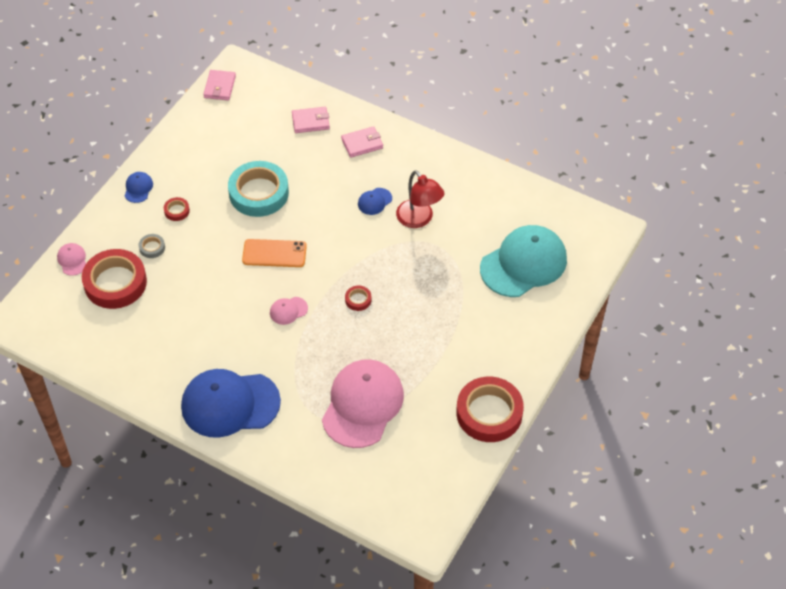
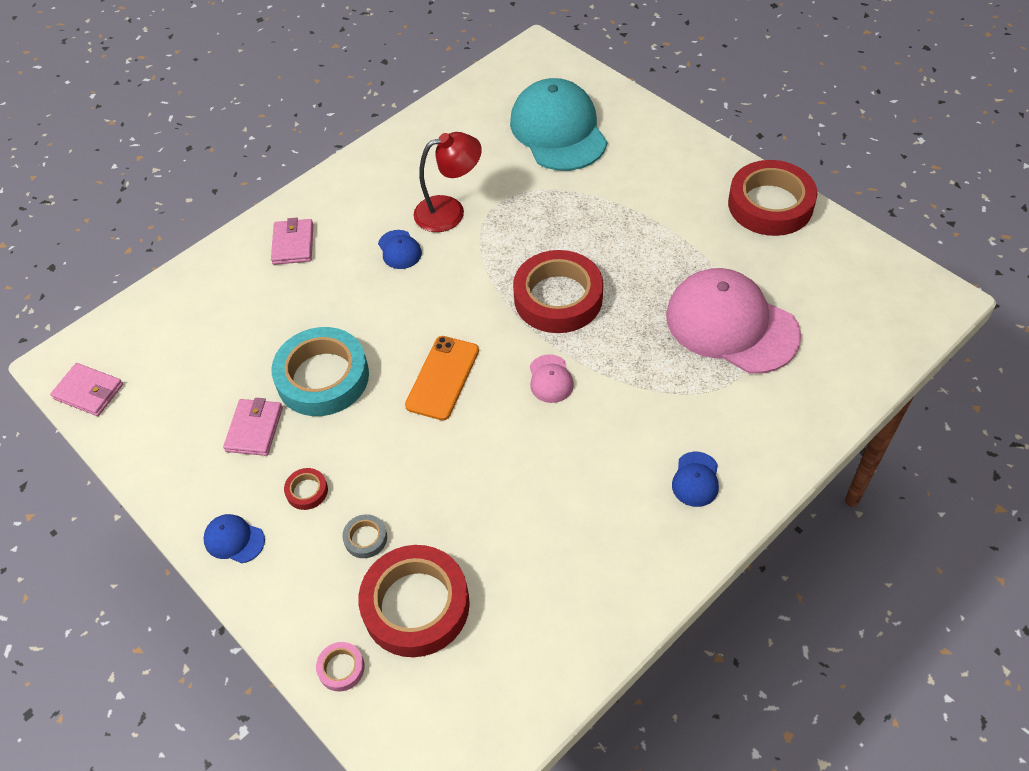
camera: 70 degrees left, 0 degrees up
(72, 260) = (341, 668): pink cap -> pink tape
(230, 404) = (696, 479): blue cap -> blue cap, size x0.41
(310, 121) = (222, 293): pink wallet -> pink wallet (254, 429)
(358, 300) = (558, 298): red tape -> red tape, size x2.38

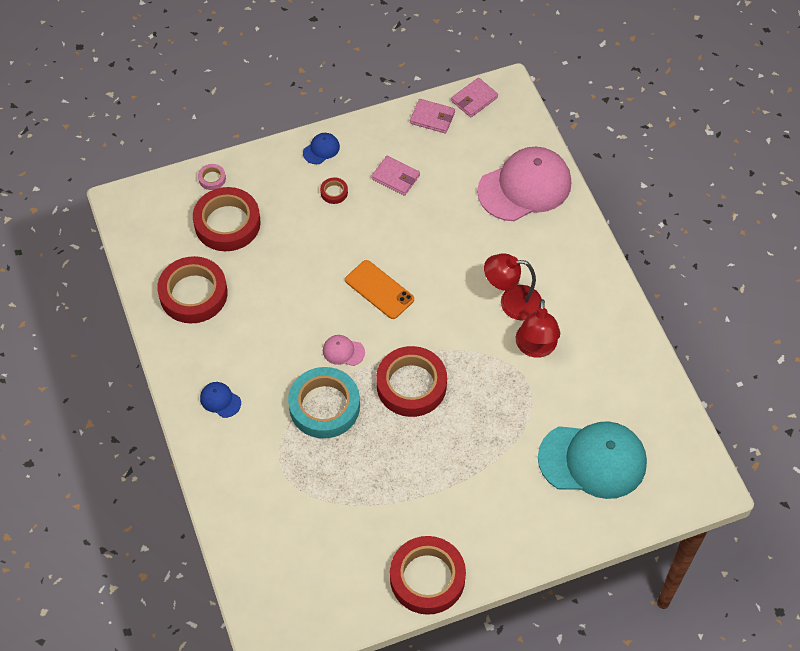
camera: 110 degrees right, 5 degrees up
(293, 244) = (551, 238): pink wallet -> pink wallet (432, 118)
(323, 377) = (417, 223): turquoise tape -> turquoise tape (324, 406)
(365, 538) = (284, 212): grey tape -> none
(399, 250) = (511, 302): blue cap -> red lamp
(556, 591) = (193, 294): none -> red tape
(731, 325) = (326, 485): pink cap -> pink cap (524, 187)

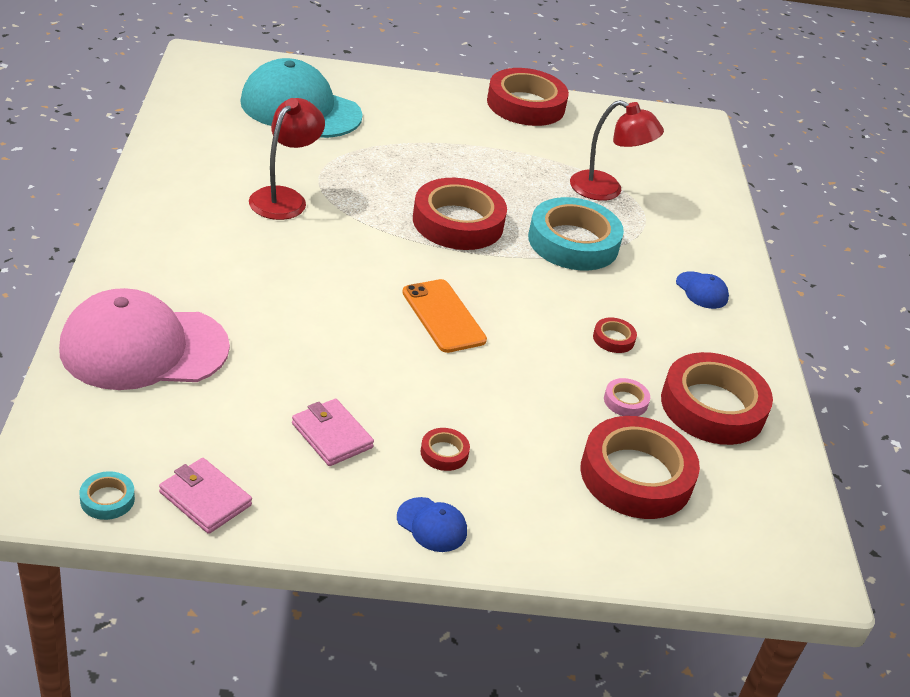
camera: 165 degrees left, 20 degrees down
(212, 178) = (643, 552): pink tape -> pink tape (625, 401)
(268, 322) = (613, 339): none -> red tape
(321, 149) = (432, 525): blue cap -> blue cap turned 120 degrees counterclockwise
(343, 351) = (526, 277): pink cap -> none
(474, 99) = (107, 499): pink wallet -> turquoise tape
(511, 302) = (277, 243): red lamp -> red lamp (606, 190)

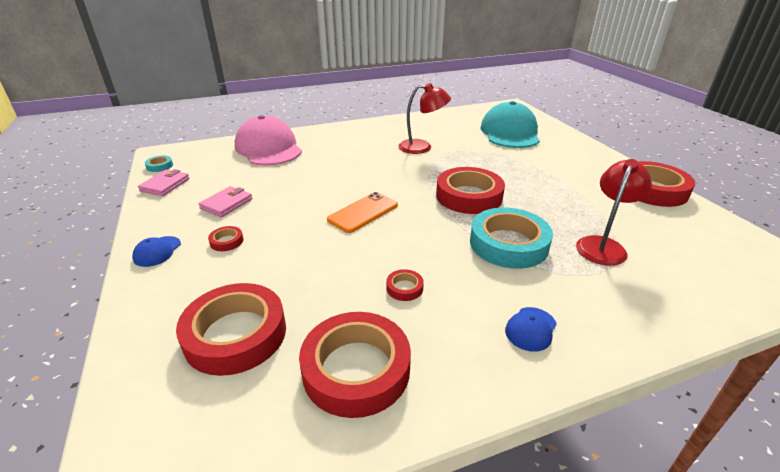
camera: 75 degrees right, 5 degrees down
(606, 190) = (603, 245): red lamp -> red lamp turned 150 degrees counterclockwise
(625, 401) = (328, 310): pink tape -> none

